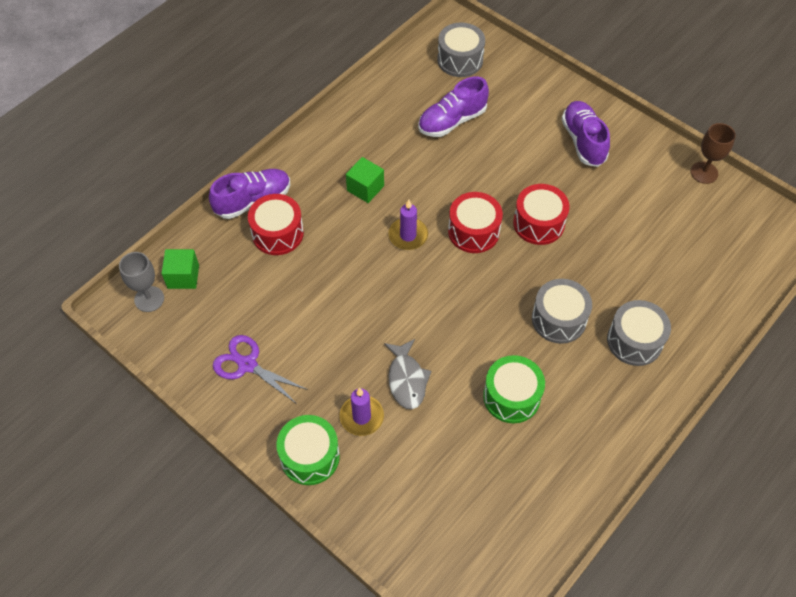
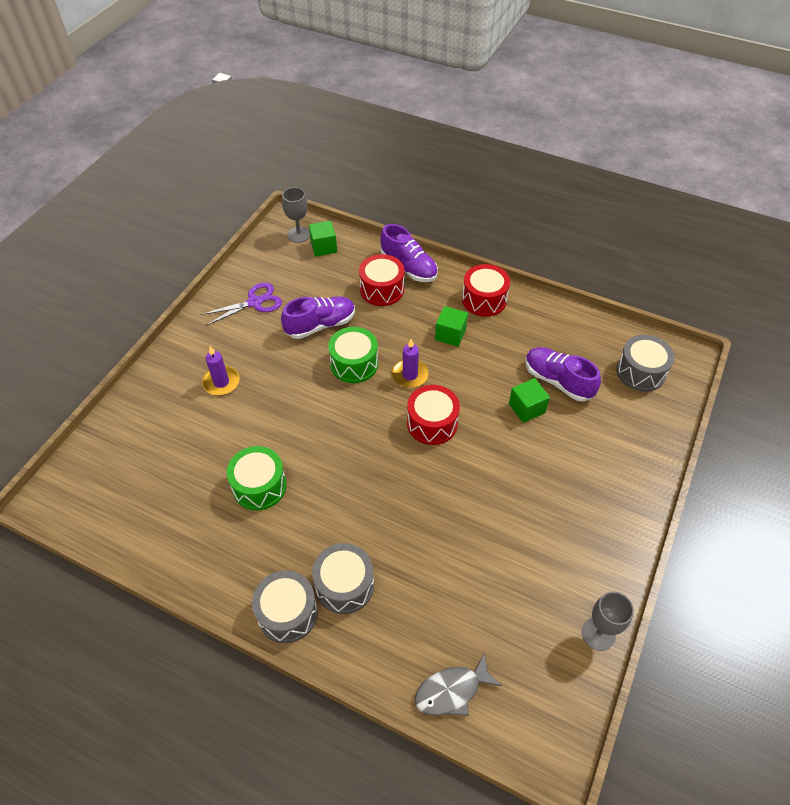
camera: 75 degrees right, 5 degrees down
(247, 365) = (254, 302): purple scissors -> purple scissors turned 45 degrees clockwise
(310, 456) = (181, 358): green drum -> green drum (354, 364)
(407, 379) = (261, 405): grey fish -> grey fish (452, 691)
(476, 153) = (526, 408): none -> green cube
(538, 223) = (461, 475): red drum -> red drum (484, 300)
(558, 319) = (352, 511): grey drum -> grey drum (287, 613)
(583, 141) = (586, 499): purple shoe -> purple shoe (320, 325)
(704, 172) = (598, 634): brown goblet -> grey goblet

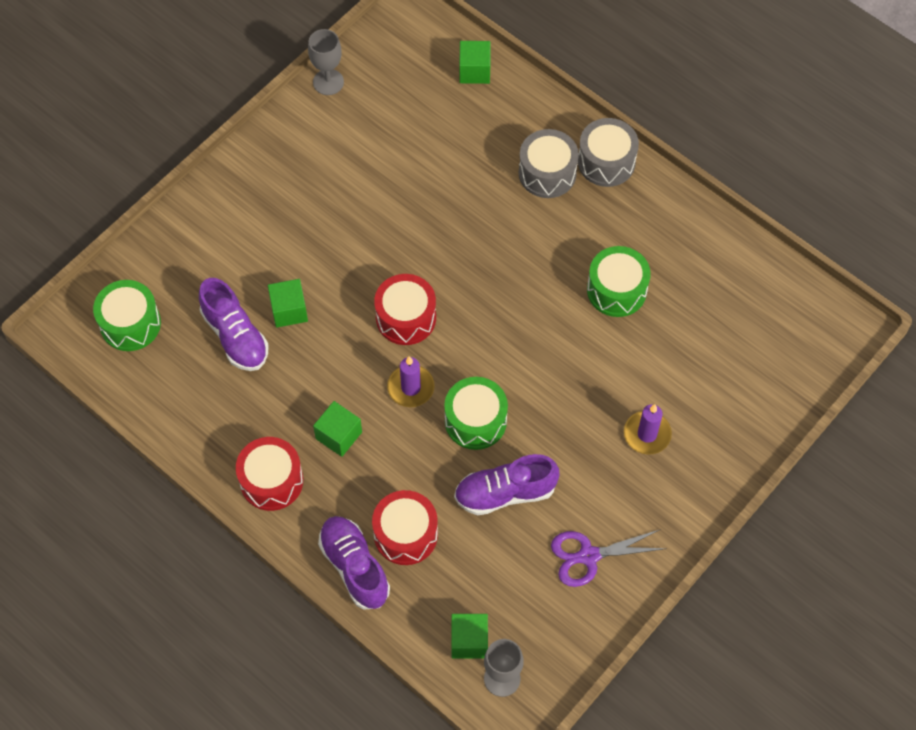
camera: 165 degrees left, 10 degrees up
(452, 691) = (474, 71): grey fish -> green cube
(640, 372) = (130, 324): grey drum -> green drum

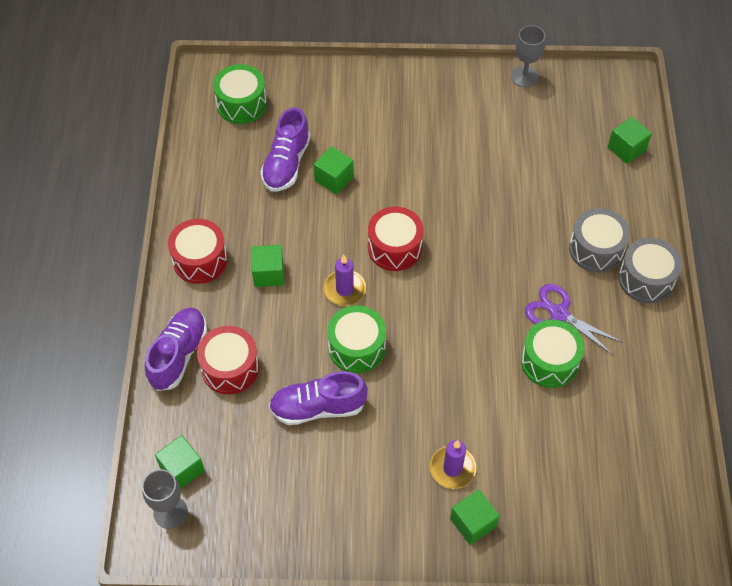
camera: 50 degrees right, 5 degrees down
(505, 493) = (318, 407): purple shoe -> purple shoe turned 45 degrees counterclockwise
(589, 556) = (317, 500): purple scissors -> purple scissors (559, 314)
(704, 455) = (473, 522): none -> green cube

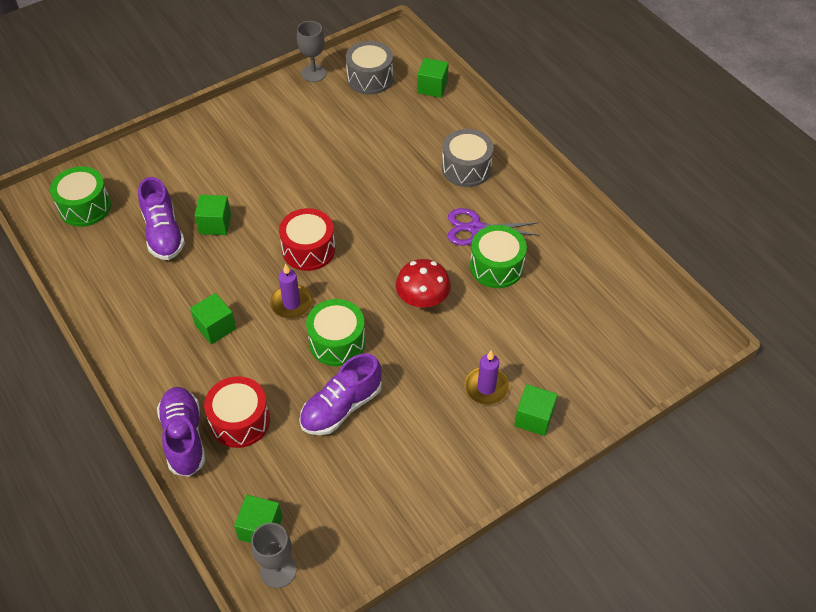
camera: 35 degrees left, 5 degrees down
(200, 260) = (144, 350): red drum -> none
(459, 352) = (422, 299): none -> red mushroom
(646, 279) = (519, 170): grey drum -> grey drum (370, 78)

